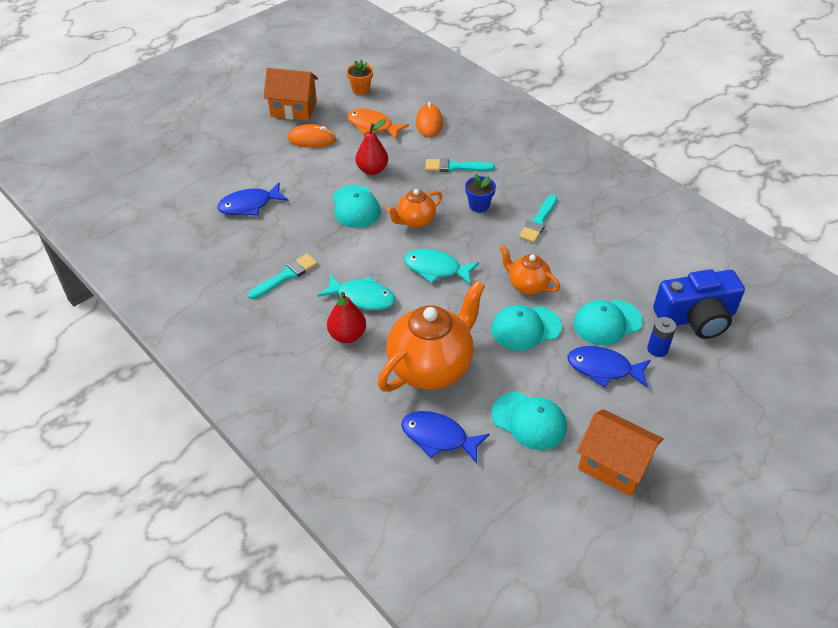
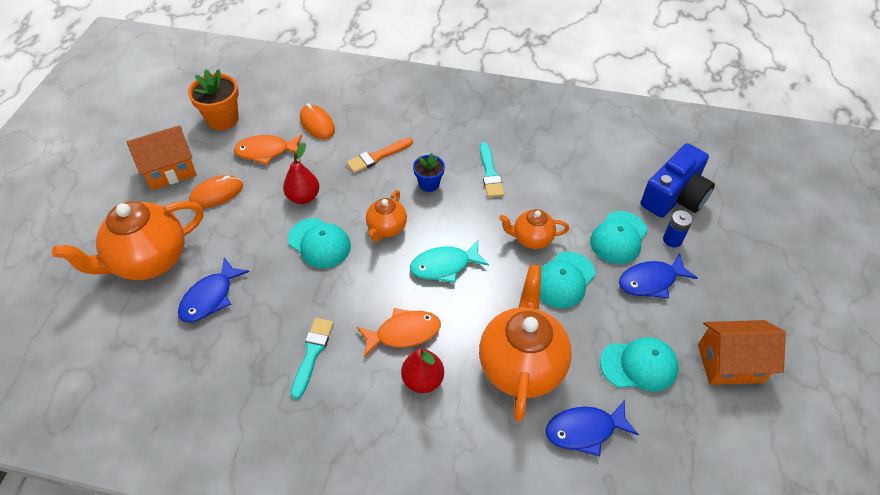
camera: 35 degrees left, 5 degrees up
(230, 162) = (149, 260): none -> orange teapot
(360, 90) = (223, 119): orange flower pot -> orange flower pot, size x1.62
(362, 297) = (403, 333): turquoise fish -> orange fish
(455, 167) = (377, 156): turquoise brush -> orange brush

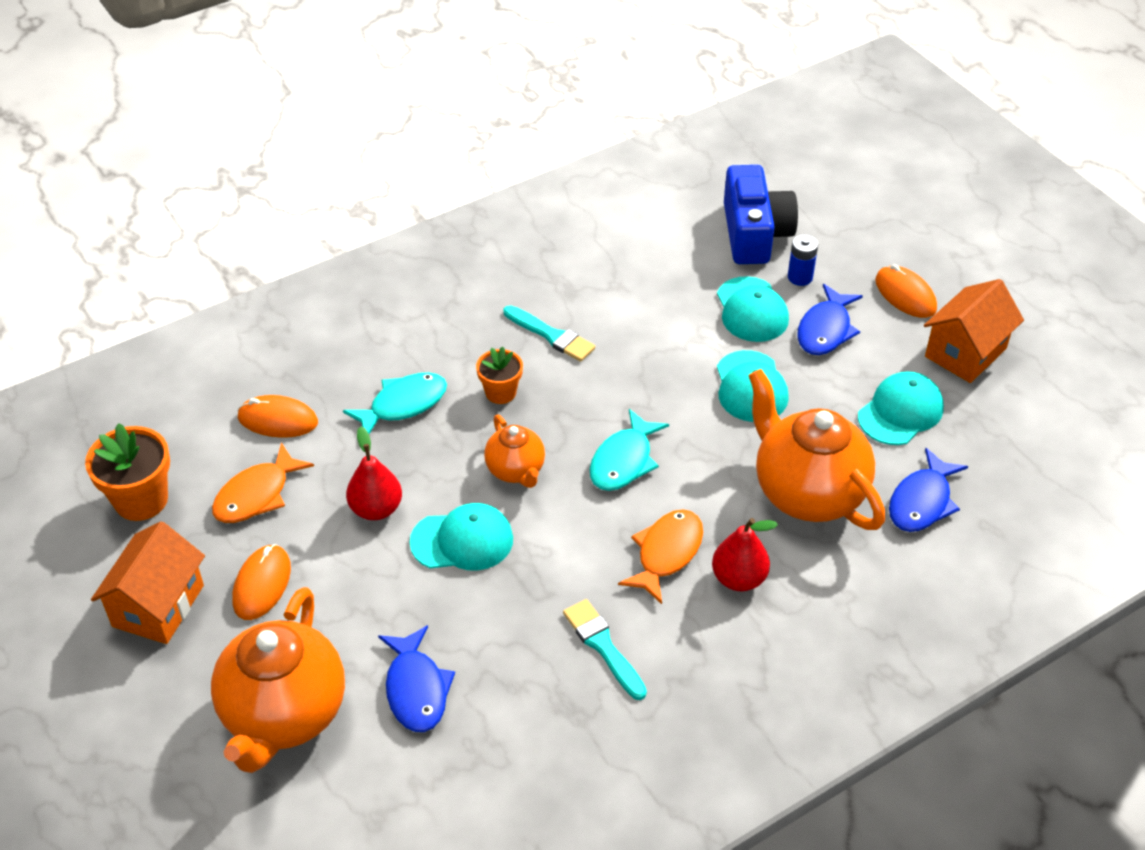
camera: 45 degrees left, 5 degrees down
(377, 156) = (403, 405): orange brush -> turquoise fish
(429, 184) = (500, 392): blue flower pot -> orange flower pot
(531, 239) = (674, 371): orange teapot -> none
(731, 298) = (905, 295): none -> orange mouse

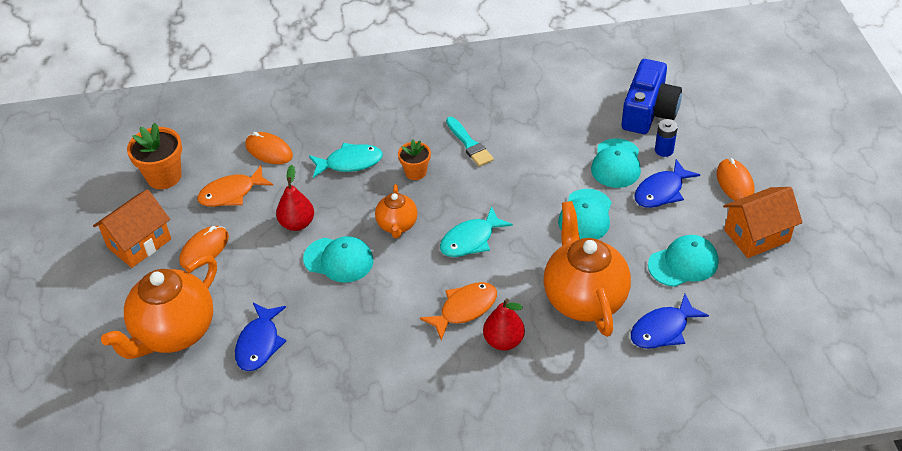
camera: 25 degrees right, 0 degrees up
(603, 646) = (389, 356): turquoise brush -> none

